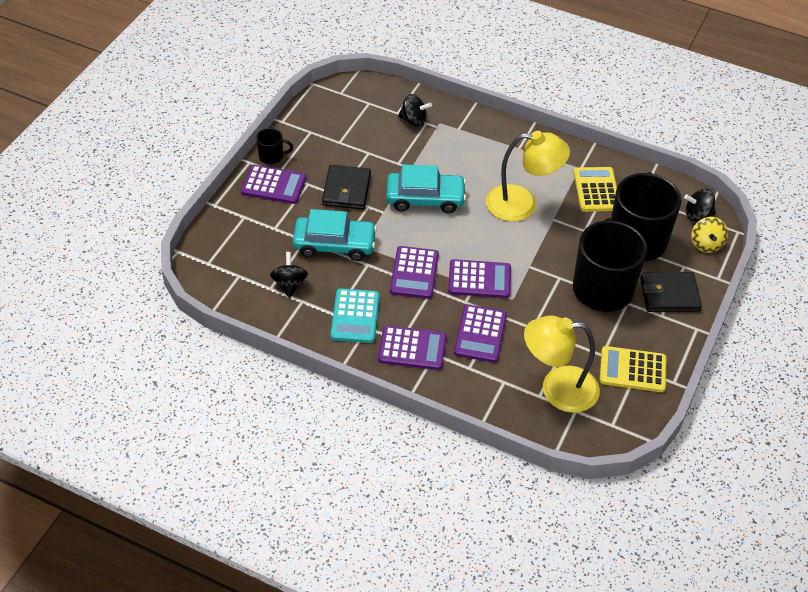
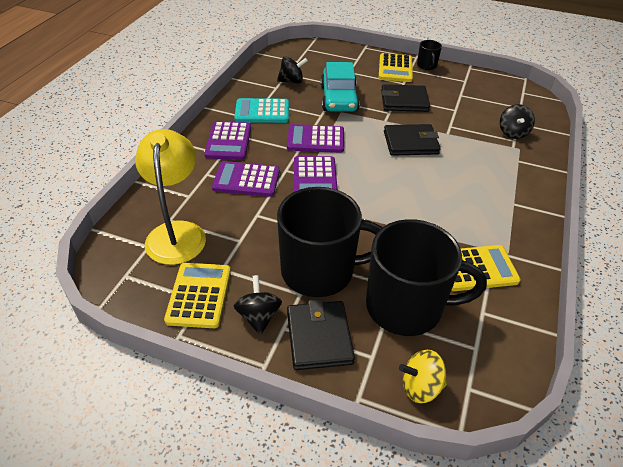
camera: 85 degrees right, 5 degrees down
(274, 185) = (395, 68): purple calculator -> yellow calculator
(425, 198) = (410, 143): turquoise car -> black wallet
(522, 204) = (428, 206): yellow lamp -> none
(697, 215) = (474, 379): black spinning top -> black spinning top (258, 316)

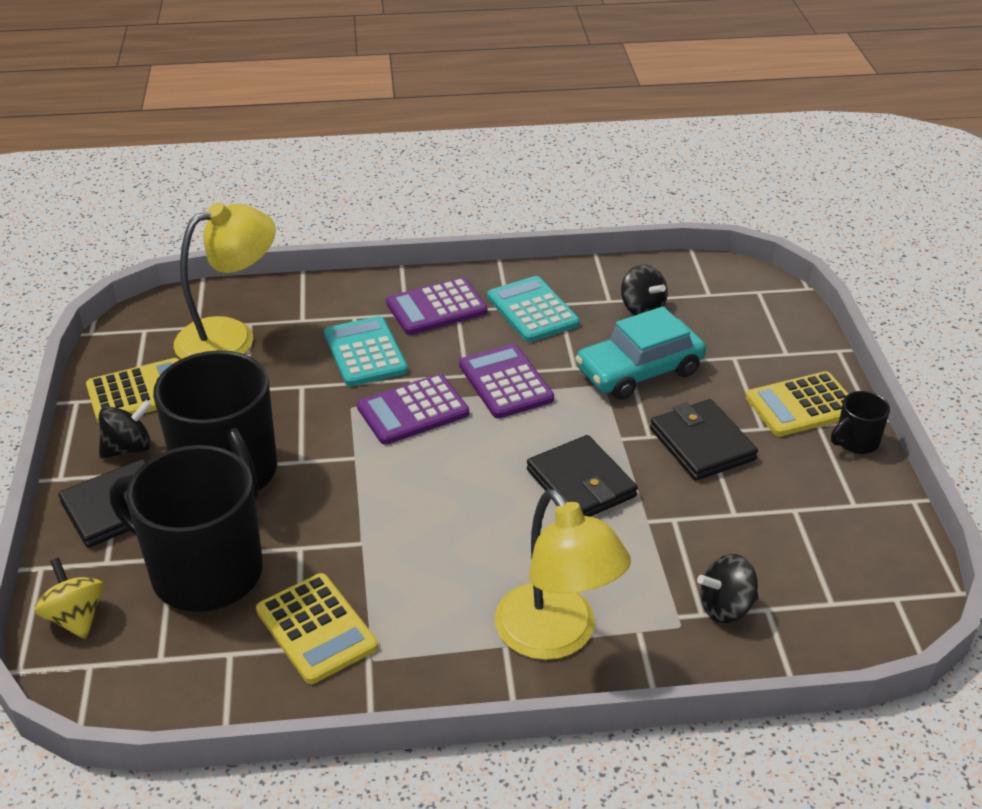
camera: 65 degrees right, 5 degrees down
(246, 180) = (365, 352): purple calculator -> turquoise calculator
(406, 307) = (203, 572): black mug -> black mug turned 135 degrees clockwise
(514, 185) = (556, 637): none -> yellow lamp

